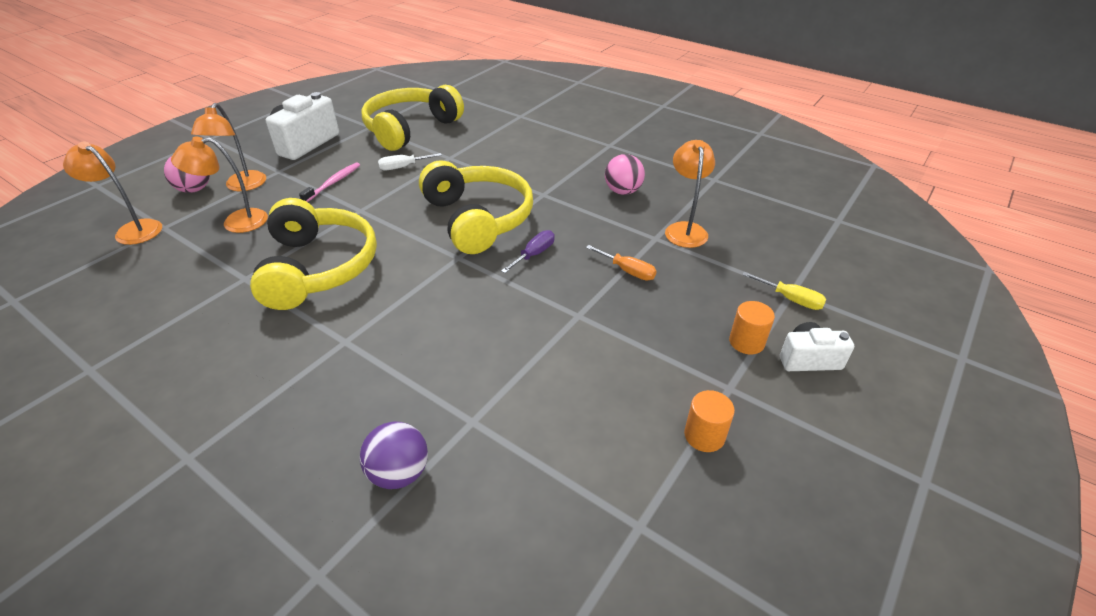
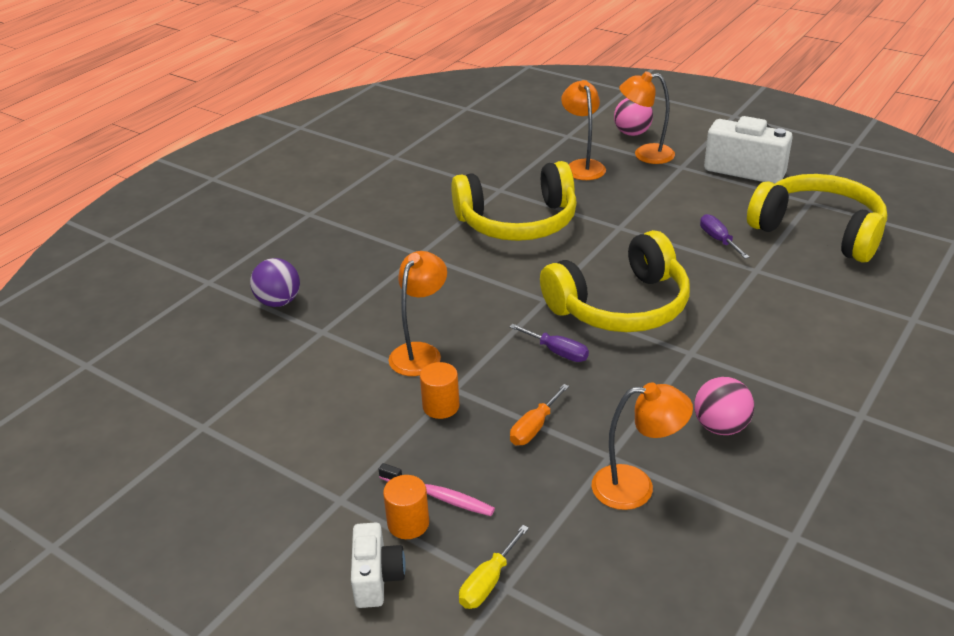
camera: 90 degrees right, 5 degrees down
(133, 229) = (561, 124): orange lamp -> orange lamp (420, 352)
(333, 183) = (668, 202): pink toothbrush -> pink toothbrush (439, 496)
(403, 167) = (718, 240): white screwdriver -> purple screwdriver
(704, 435) = (282, 473): orange cylinder -> orange cylinder (441, 406)

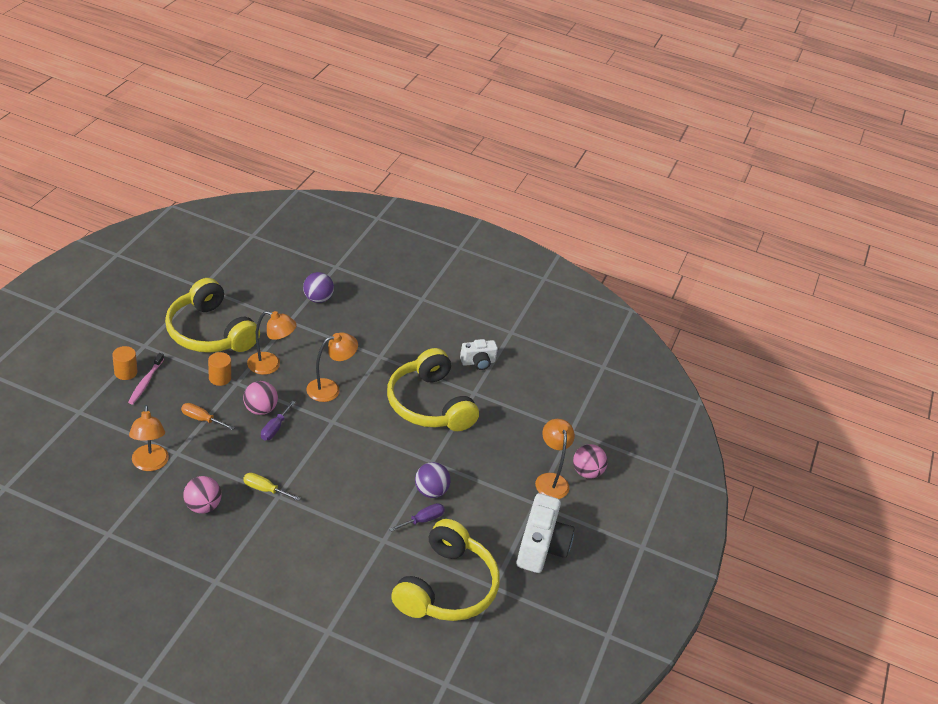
camera: 70 degrees right, 5 degrees up
(377, 578) = (89, 364): white camera -> white camera (478, 362)
(488, 582) = (83, 405): yellow screwdriver -> yellow screwdriver (265, 489)
(516, 365) = (260, 409): none -> pink ball
(582, 166) = (521, 440): orange lamp -> orange lamp (330, 388)
(621, 306) = (328, 460): yellow headphones -> yellow headphones (209, 332)
(670, 231) = (430, 491): none -> purple ball

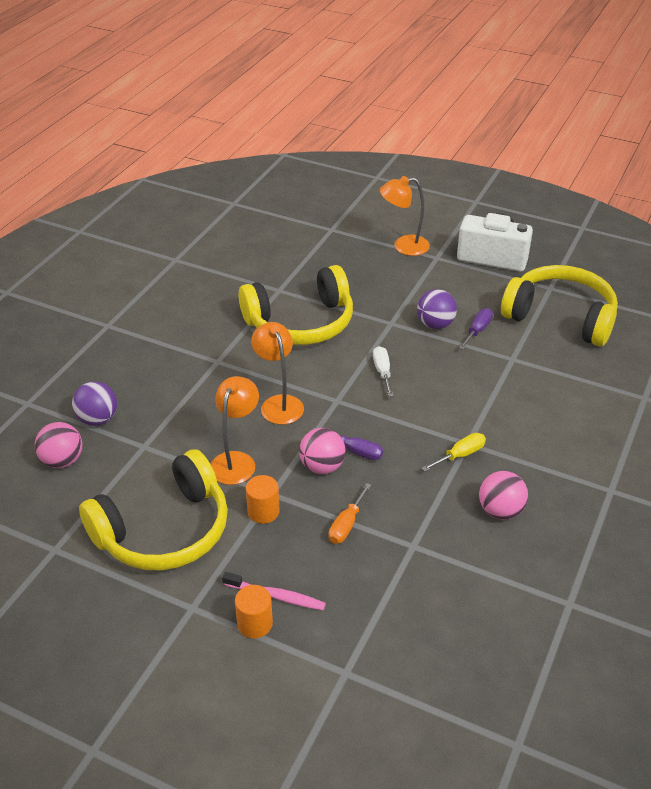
camera: 80 degrees left, 0 degrees up
(150, 464) = (438, 572): orange lamp -> none
(265, 489) = (460, 455): yellow screwdriver -> yellow screwdriver turned 150 degrees counterclockwise
(366, 451) = (382, 372): none -> white screwdriver
(422, 520) = (477, 331): purple screwdriver -> purple screwdriver turned 60 degrees clockwise
(478, 362) = (228, 285): white camera -> none
(586, 472) = (389, 224): pink ball -> pink ball (62, 461)

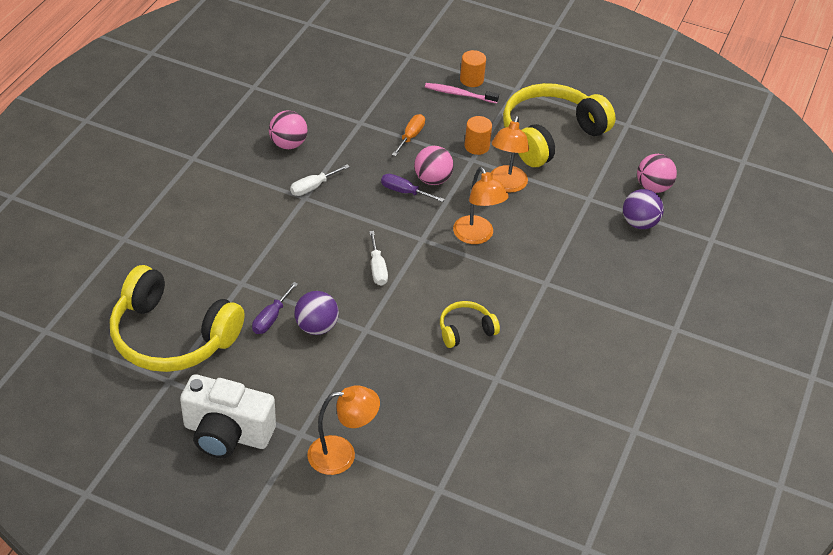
camera: 175 degrees right, 5 degrees up
(301, 323) = (465, 330): yellow headphones -> yellow headphones, size x0.47
(460, 455) = (313, 187): yellow screwdriver -> white screwdriver

